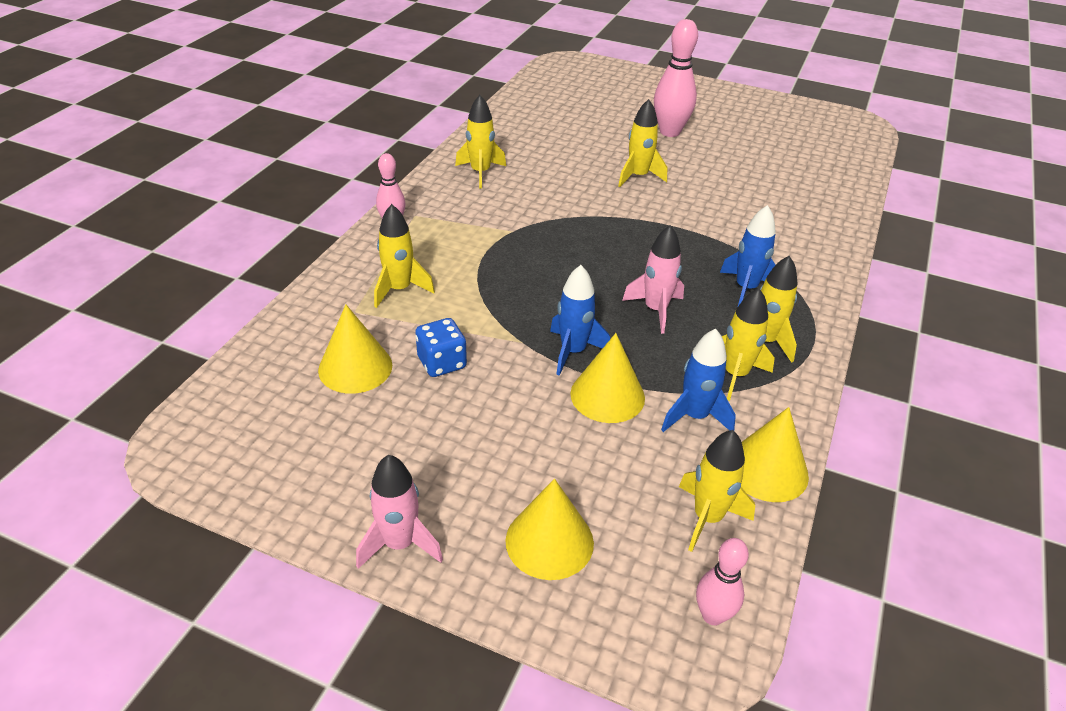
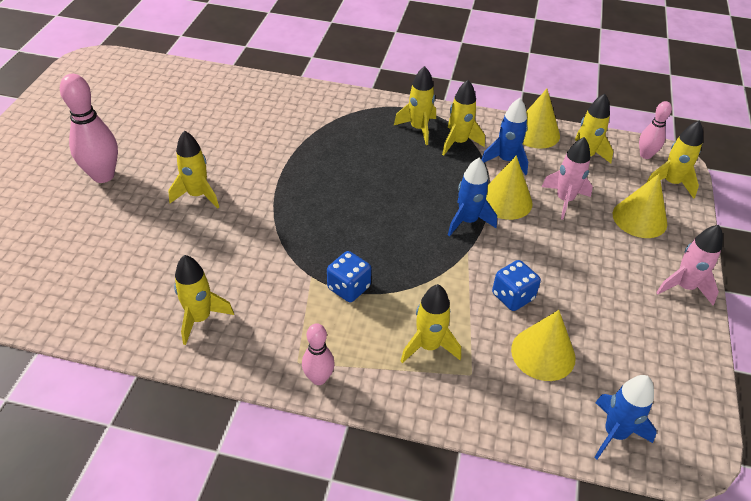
camera: 100 degrees left, 5 degrees up
(491, 251) = (348, 288): none -> blue dice
(632, 626) = (671, 183): none -> yellow rocket
(655, 310) = (402, 180): pink rocket -> pink rocket (564, 200)
(746, 288) = (360, 135): blue rocket -> blue rocket (614, 433)

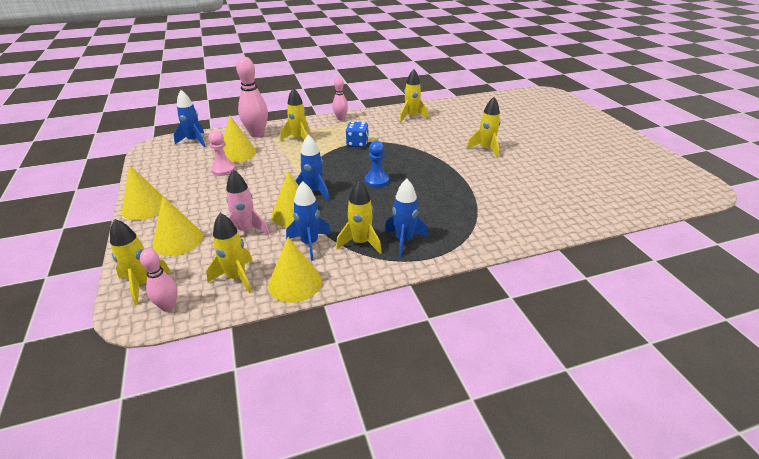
camera: 150 degrees right, 10 degrees down
(103, 176) = (546, 139): pink bowling pin -> pink bowling pin (257, 134)
(383, 206) = (376, 181): none -> blue pawn
(418, 129) = (404, 240): yellow rocket -> blue rocket
(512, 296) = (264, 167): blue dice -> none
(573, 320) = (223, 169): none -> pink pawn
(684, 287) = (145, 207): pink rocket -> yellow cone

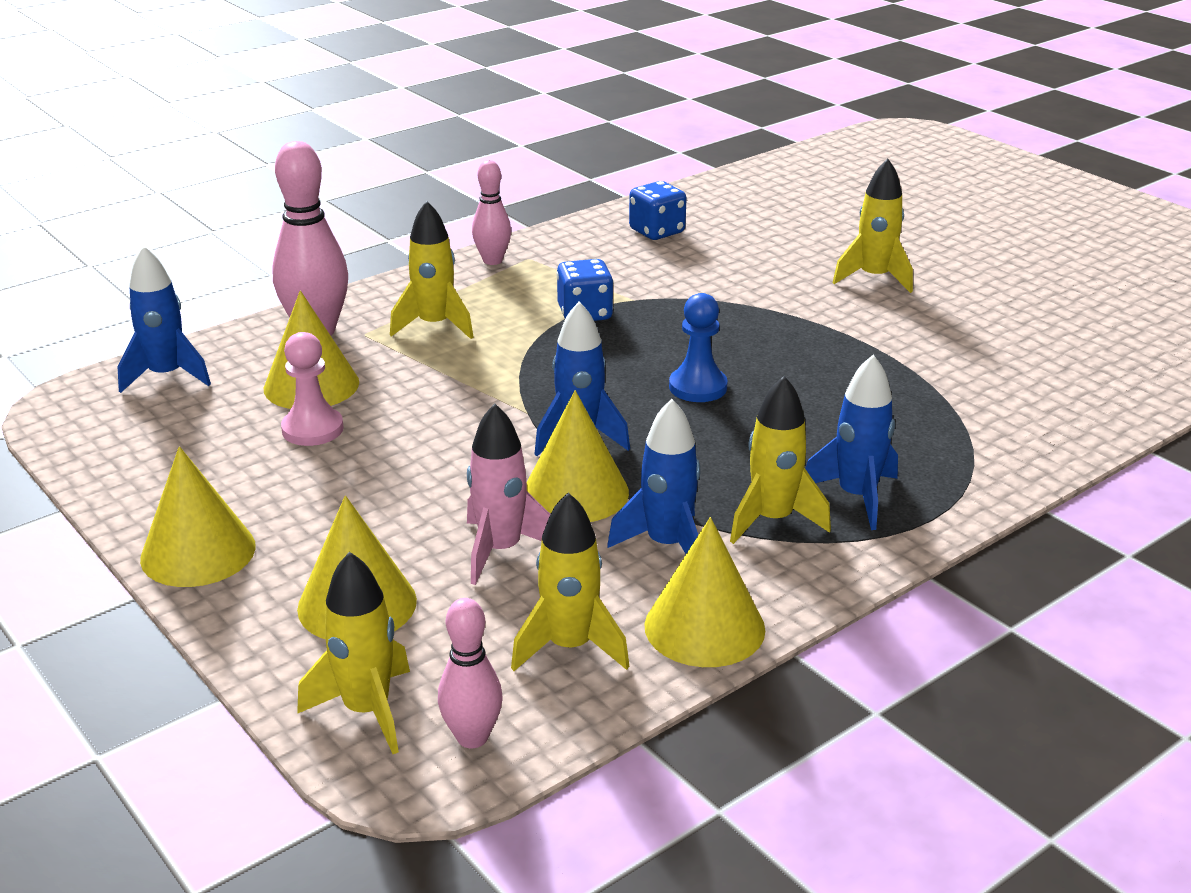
camera: 20 degrees left, 5 degrees down
(411, 117) = (657, 231): yellow rocket -> blue dice

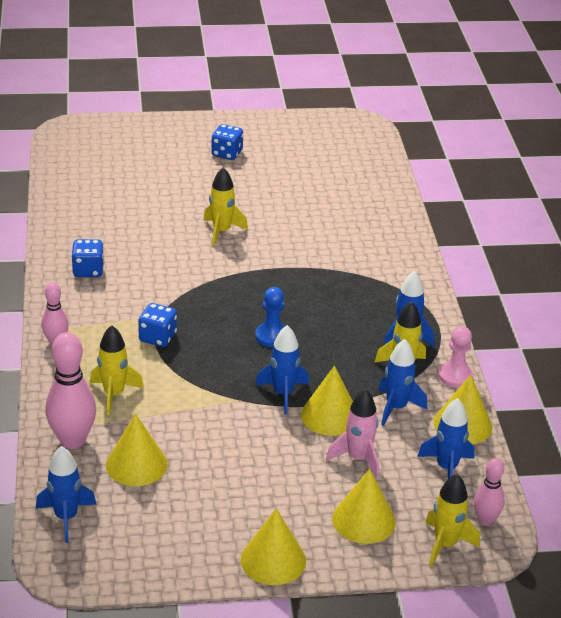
camera: 60 degrees left, 5 degrees up
(312, 429) = (187, 480): pink pawn -> pink pawn (455, 376)
(570, 647) = (446, 468): yellow rocket -> blue rocket
(1051, 225) = (227, 153): none -> blue dice

